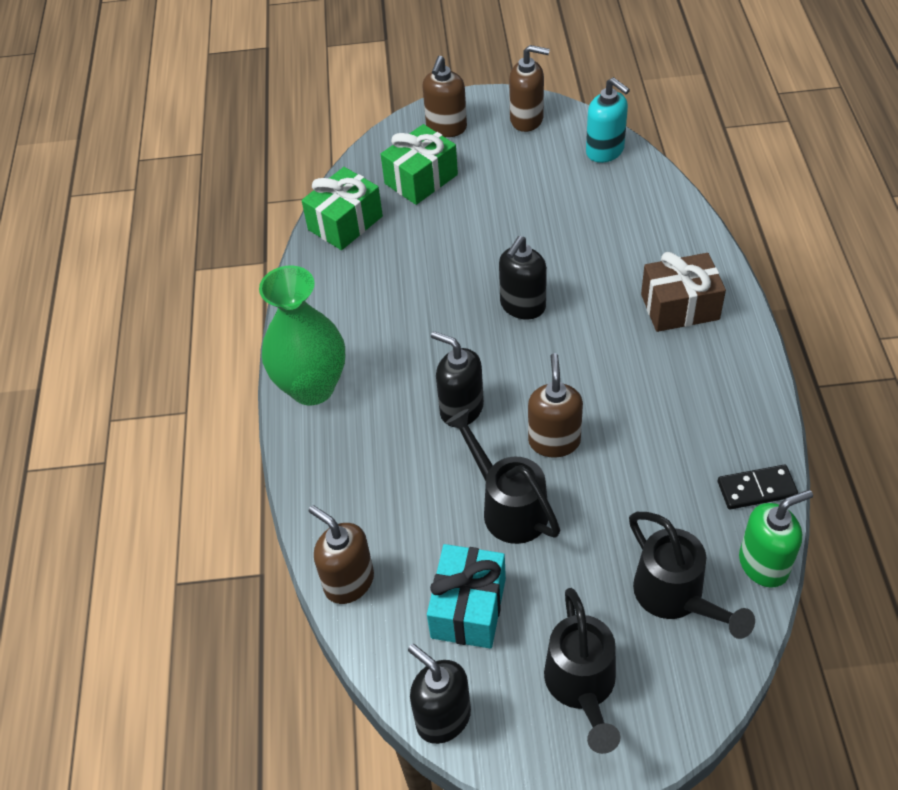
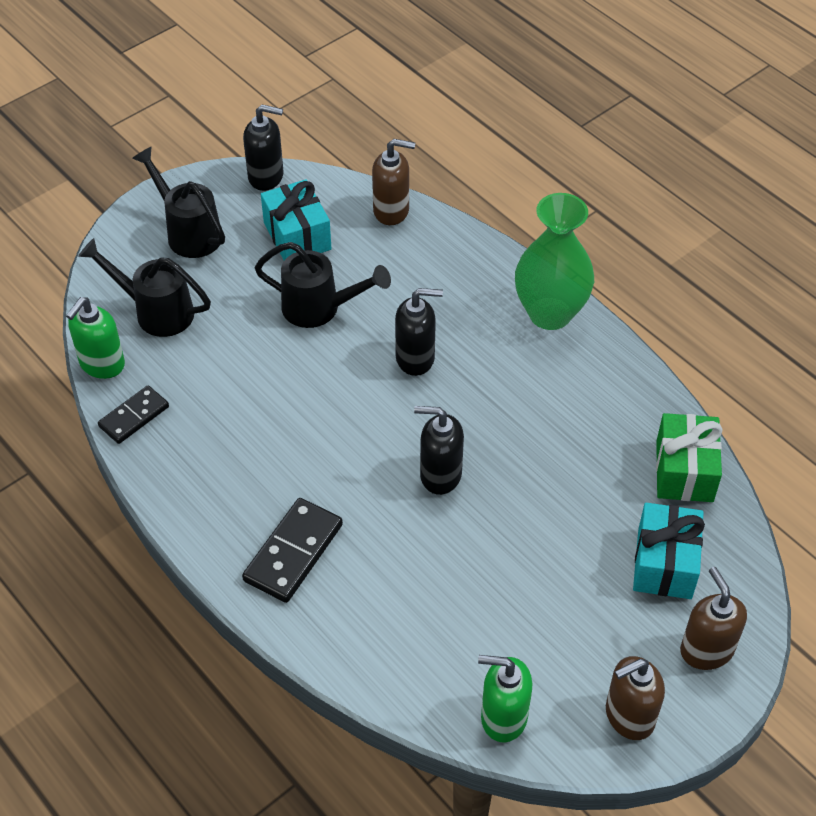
camera: 140 degrees right, 0 degrees up
(421, 179) = (664, 563): green gift -> turquoise gift
(522, 306) = (440, 475): black soap dispenser -> black soap dispenser turned 75 degrees counterclockwise
(554, 441) = (320, 372): brown soap dispenser -> none
(605, 151) = (503, 717): turquoise soap dispenser -> green soap dispenser
(679, 307) = (293, 552): brown gift -> black domino

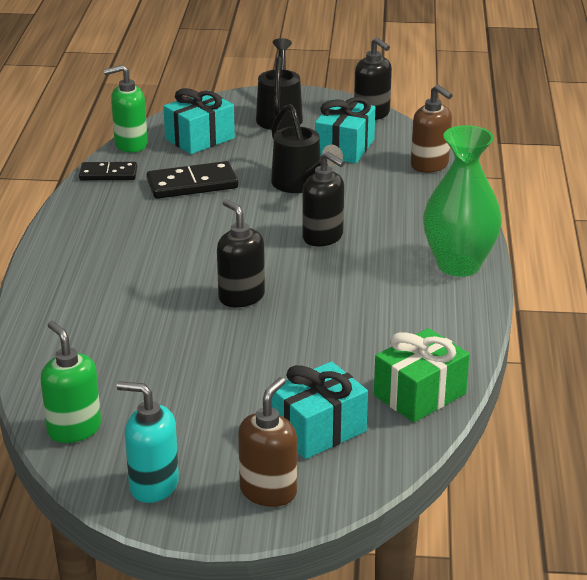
camera: 45 degrees right, 20 degrees down
(156, 311) = (200, 139): black watering can -> turquoise gift
(293, 552) = (90, 278): black domino -> black domino (192, 184)
(629, 716) = (153, 485): brown soap dispenser -> turquoise soap dispenser

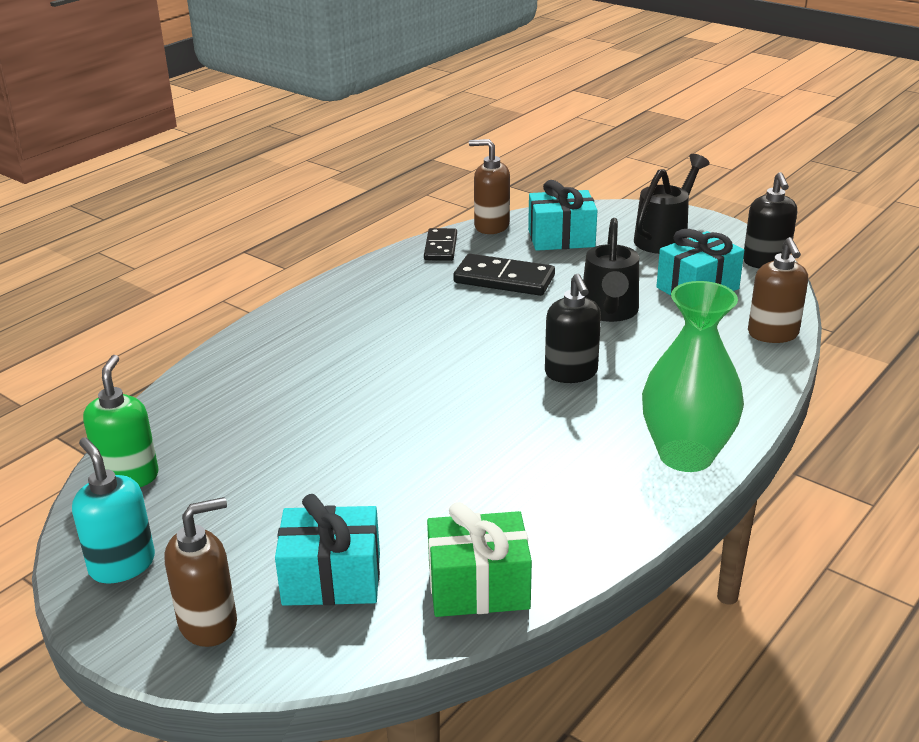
camera: 35 degrees right, 0 degrees up
(108, 174) = (440, 247): black domino -> black domino turned 60 degrees clockwise
(130, 145) = (491, 226): green soap dispenser -> brown soap dispenser
(241, 297) = (421, 405): black soap dispenser -> none

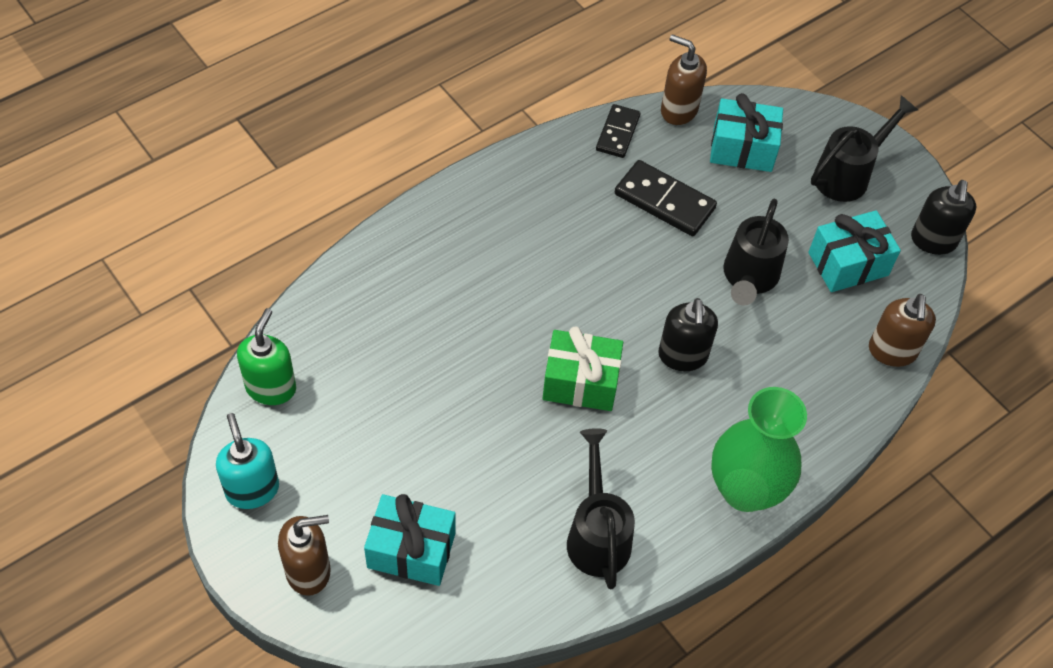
camera: 10 degrees right, 25 degrees up
(478, 587) = (523, 591): green gift -> green gift (580, 382)
(544, 521) = (597, 534): none -> black watering can

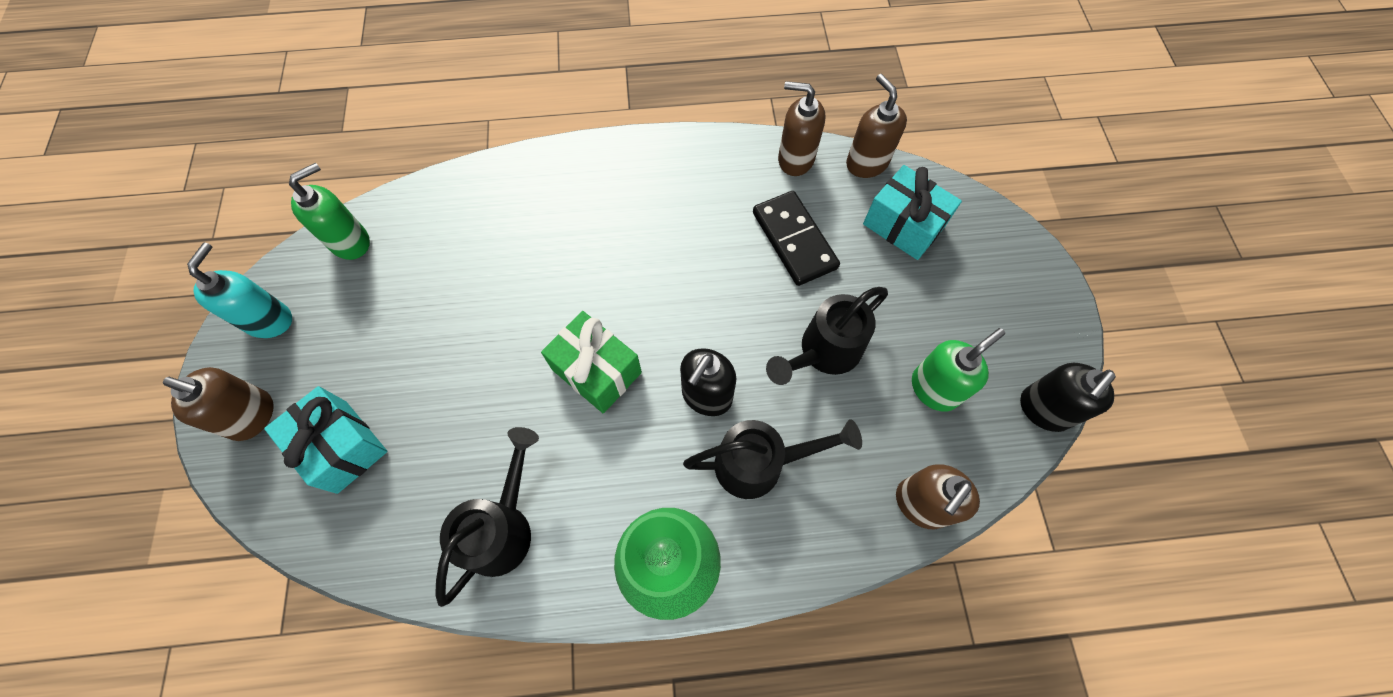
camera: 35 degrees right, 10 degrees up
(617, 133) = (795, 159): black domino -> brown soap dispenser
(848, 175) = (994, 298): black watering can -> black watering can (760, 463)
(848, 264) = (934, 388): turquoise gift -> green soap dispenser

